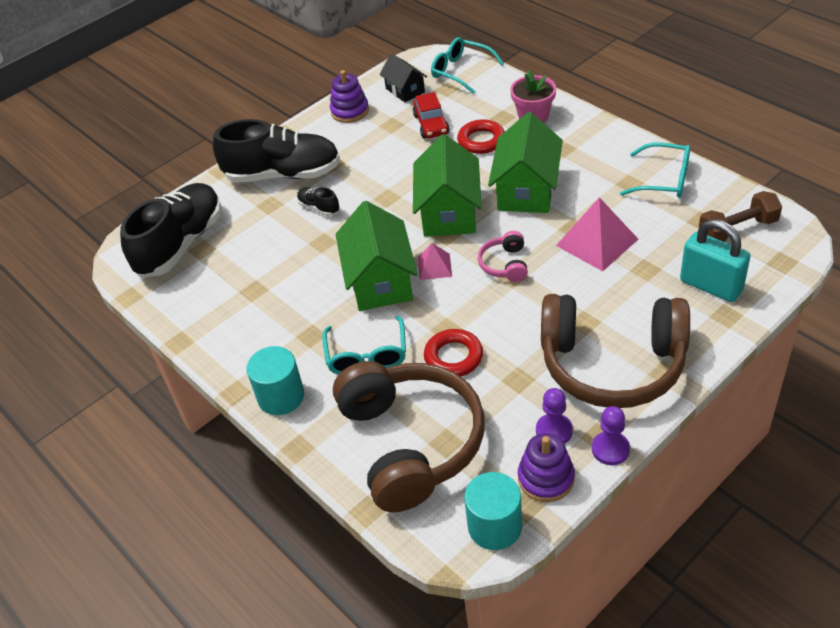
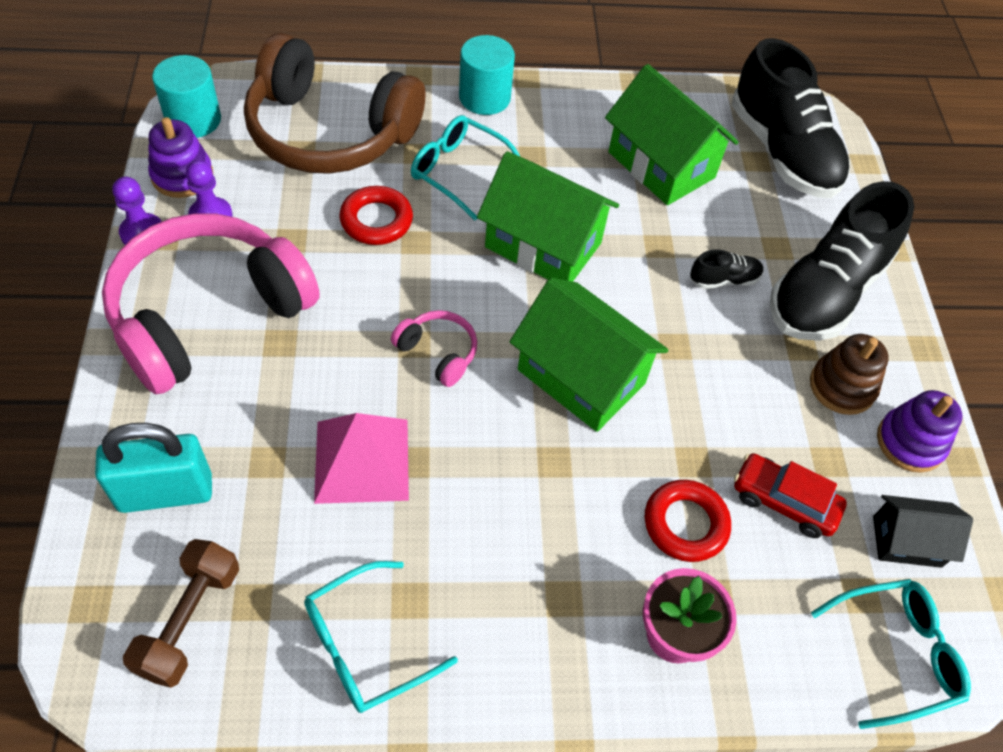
camera: 120 degrees right, 10 degrees up
(342, 141) = (842, 386): none -> brown stacking toy
(434, 266) = (509, 297): pink pyramid -> none
(526, 190) = (531, 480): green house -> green house (661, 165)
(612, 364) = (208, 314): brown headphones -> pink headphones

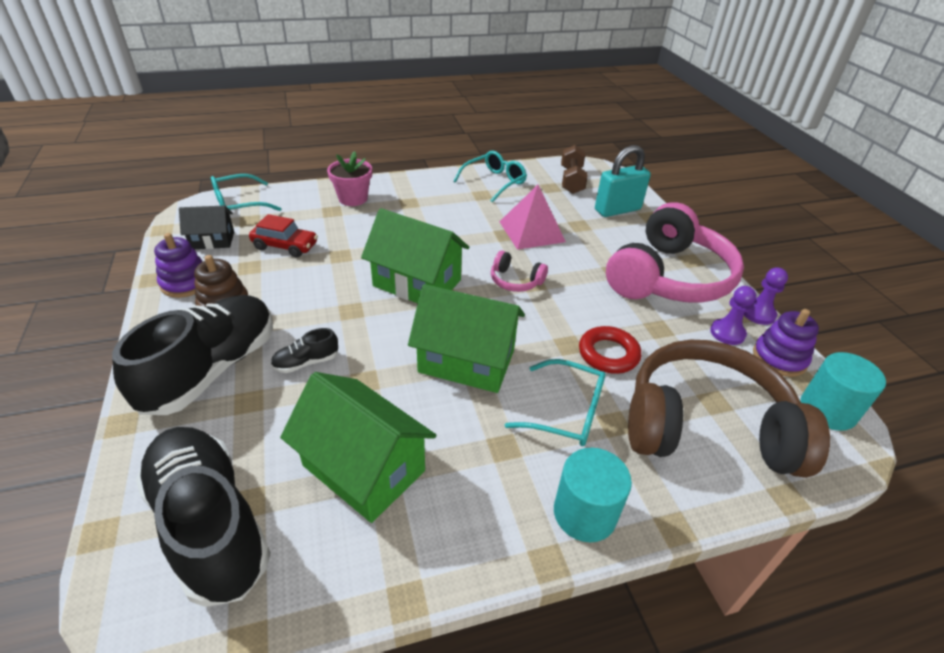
camera: 170 degrees right, 15 degrees down
(685, 524) = (346, 231): red ring -> none

